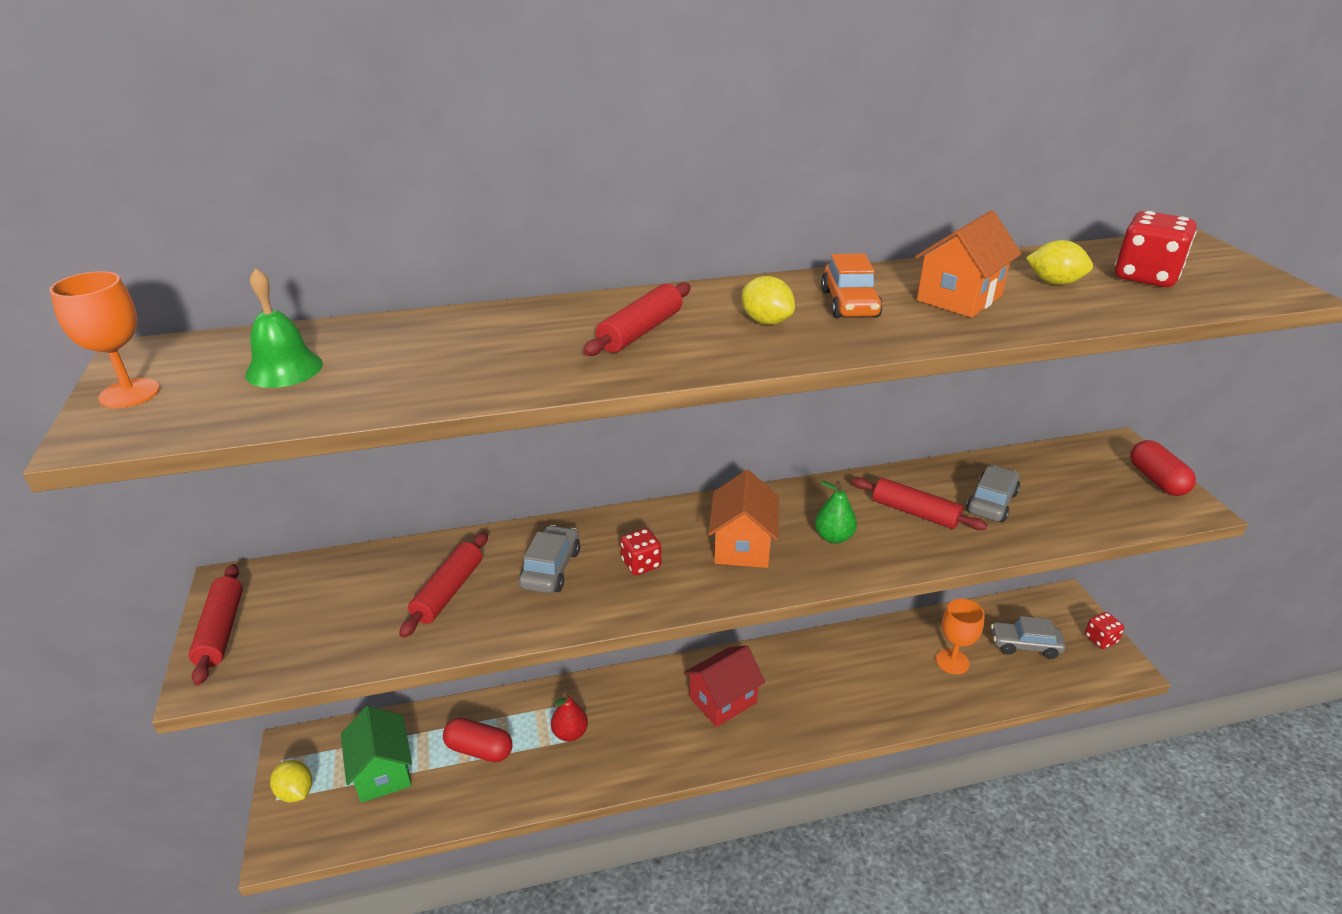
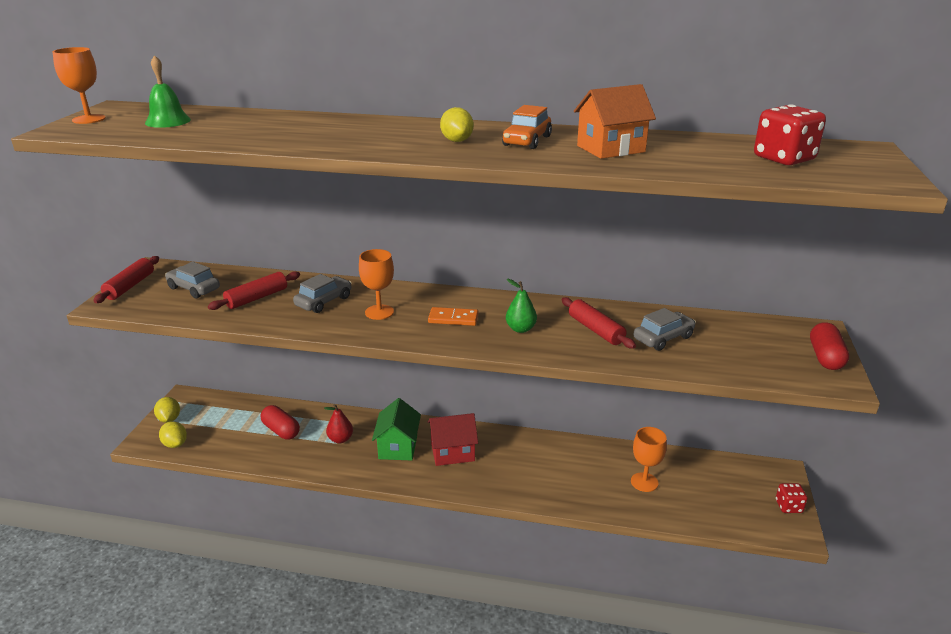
camera: 25 degrees right, 5 degrees down
(382, 772) = (220, 424): green house -> green house (398, 447)
(640, 331) = (373, 134): red rolling pin -> none
(641, 564) = (379, 312): red dice -> orange goblet
(742, 546) = (453, 319): orange house -> orange domino
(1025, 645) = (715, 490): grey car -> grey car (194, 288)
(1054, 283) = (700, 152): yellow lemon -> yellow lemon (175, 444)

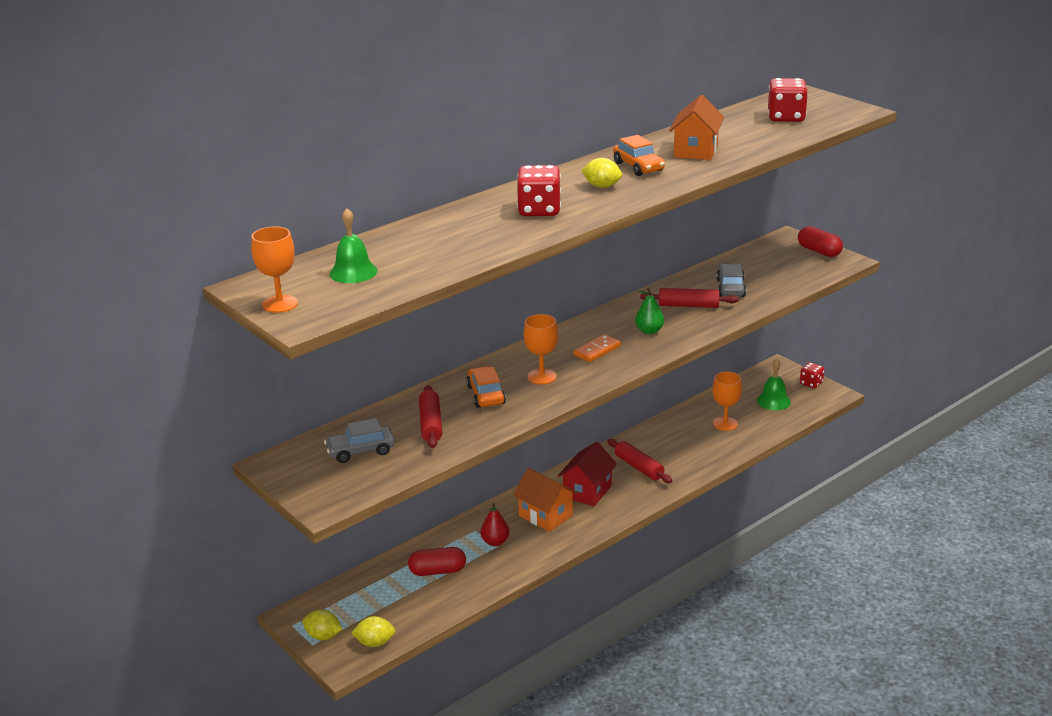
camera: 50 degrees left, 0 degrees up
(130, 286) = (299, 485): red rolling pin -> red rolling pin (638, 467)
(324, 301) = (485, 395): grey car -> orange car
(367, 136) = (539, 210): none -> red dice
(398, 447) = (545, 515): green house -> orange house
(722, 495) = (773, 401): none -> green bell

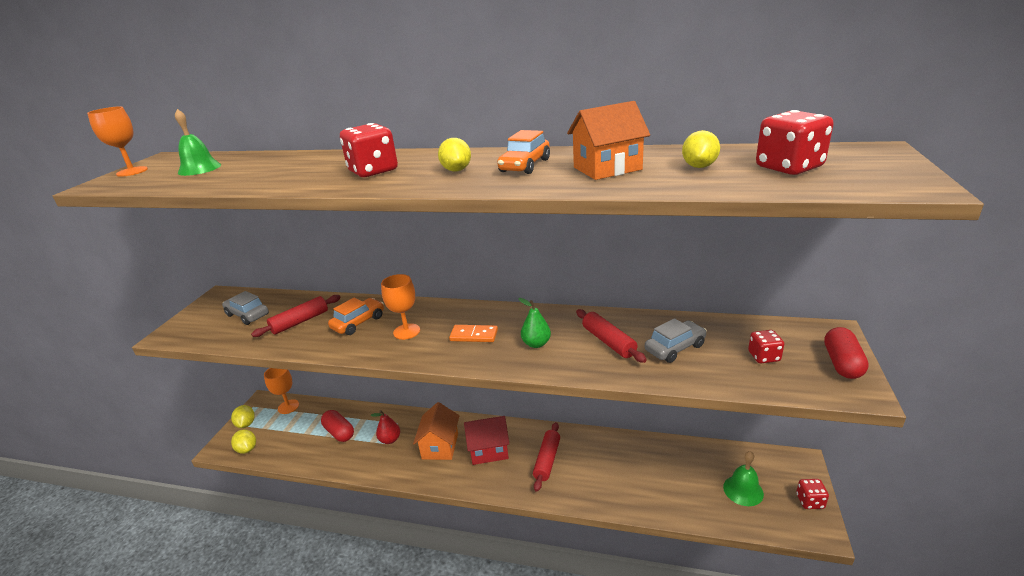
camera: 55 degrees right, 0 degrees up
(725, 424) = (666, 477): orange goblet -> orange goblet (288, 407)
(742, 132) = (699, 166): none -> yellow lemon
(780, 267) = (764, 356): none -> red dice

